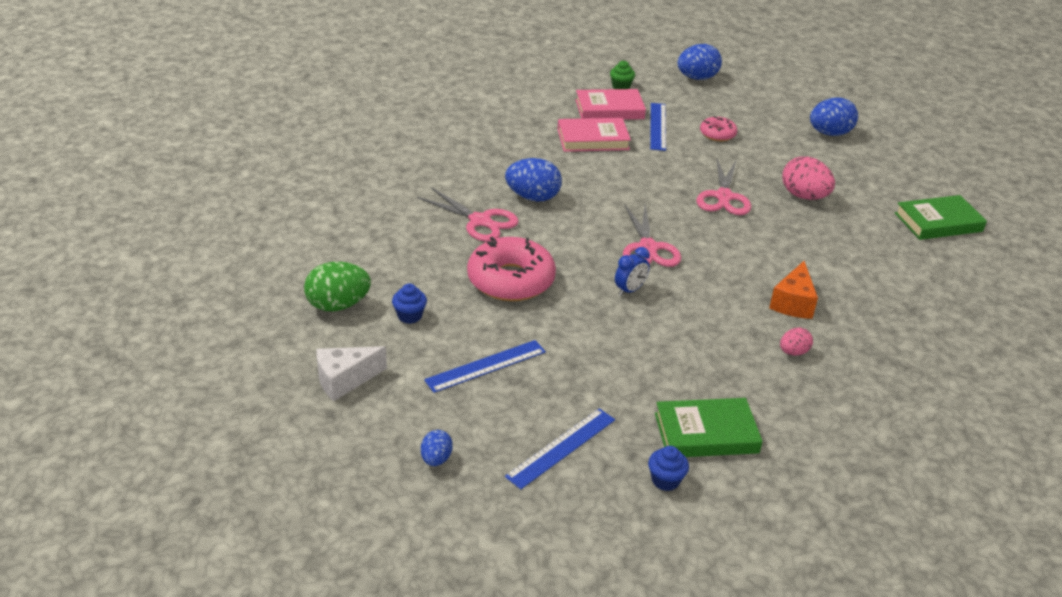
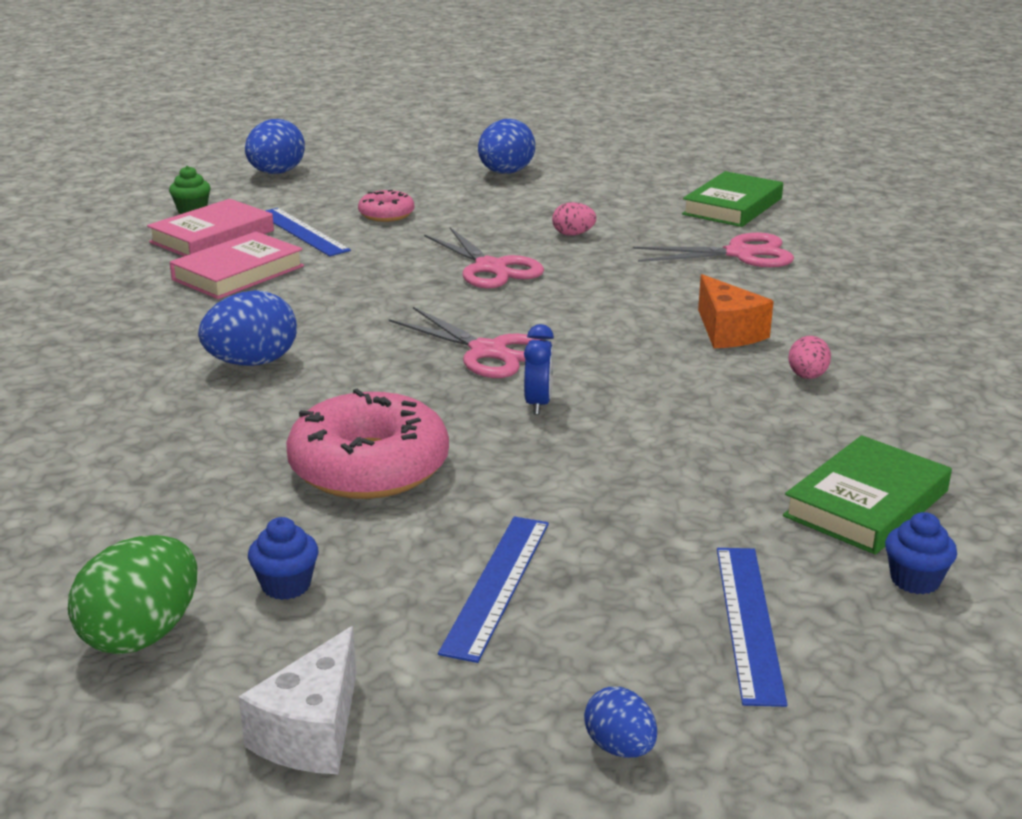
camera: 40 degrees left, 10 degrees down
(480, 221) = (217, 420): pink scissors -> pink scissors (740, 254)
(804, 196) = (573, 234): pink egg -> pink egg, size x0.55

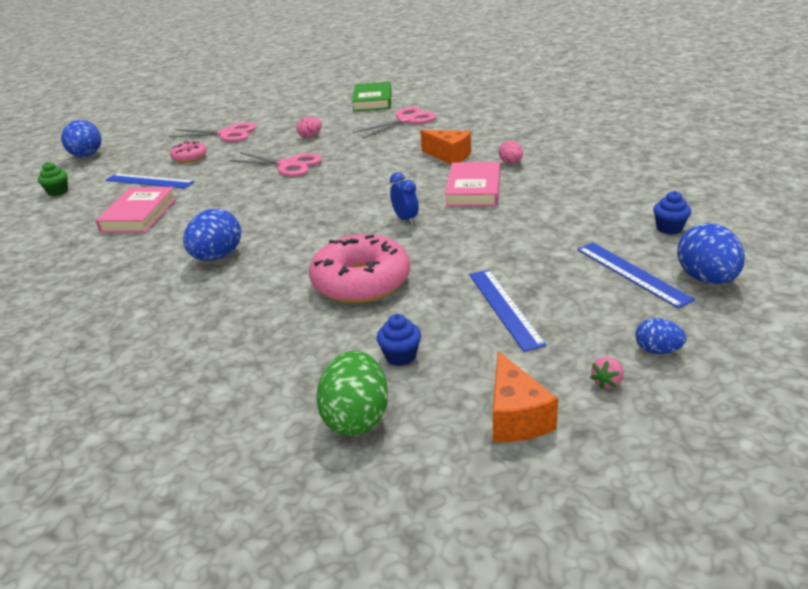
camera: 30 degrees left, 5 degrees up
(212, 236) = (93, 201): pink book -> pink book (473, 189)
(311, 732) = (515, 417): white cheese -> orange cheese
(487, 752) = (607, 382): none -> pink strawberry
(488, 352) = (345, 204): pink scissors -> pink scissors (227, 134)
(505, 173) = (230, 118): blue egg -> blue egg (706, 279)
(866, 503) = (608, 206): green book -> none

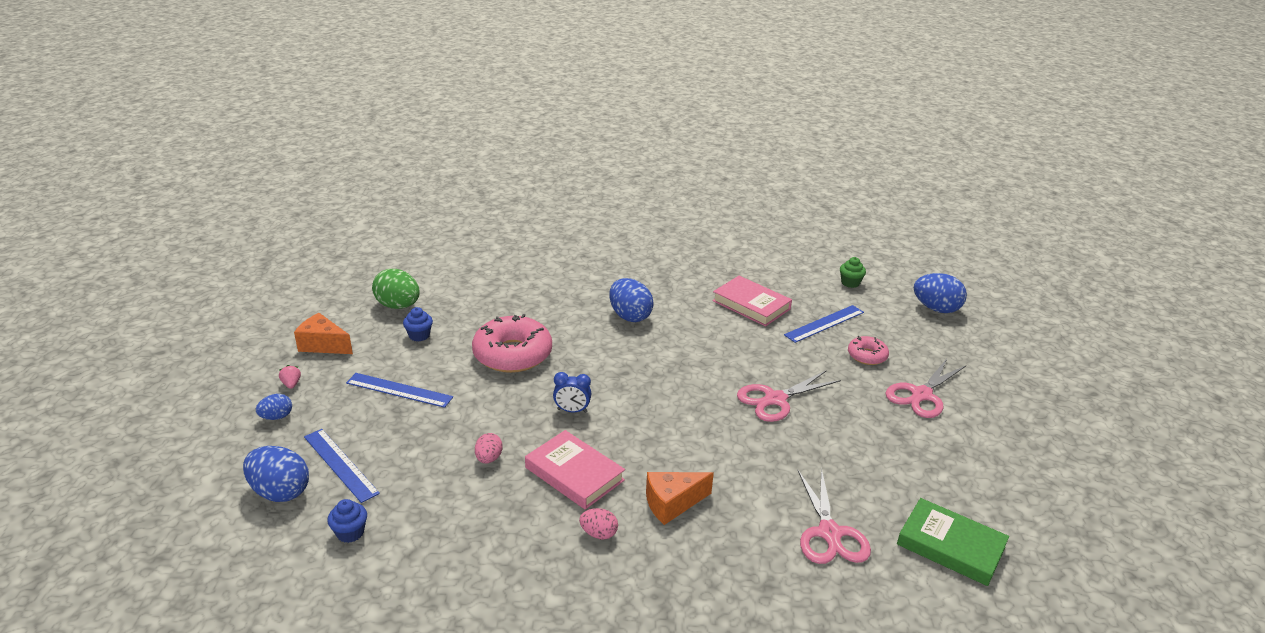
camera: 120 degrees right, 0 degrees up
(310, 136) = (851, 442): pink egg -> pink egg (489, 458)
(632, 273) = (341, 464): blue ruler -> blue ruler turned 45 degrees clockwise

